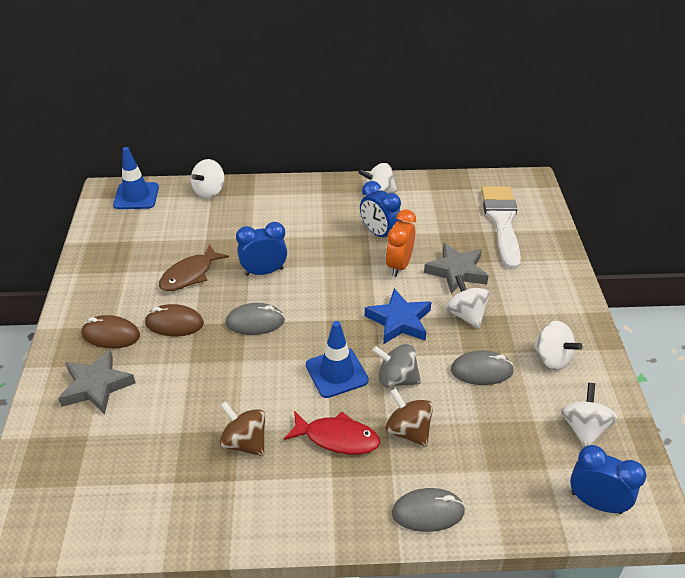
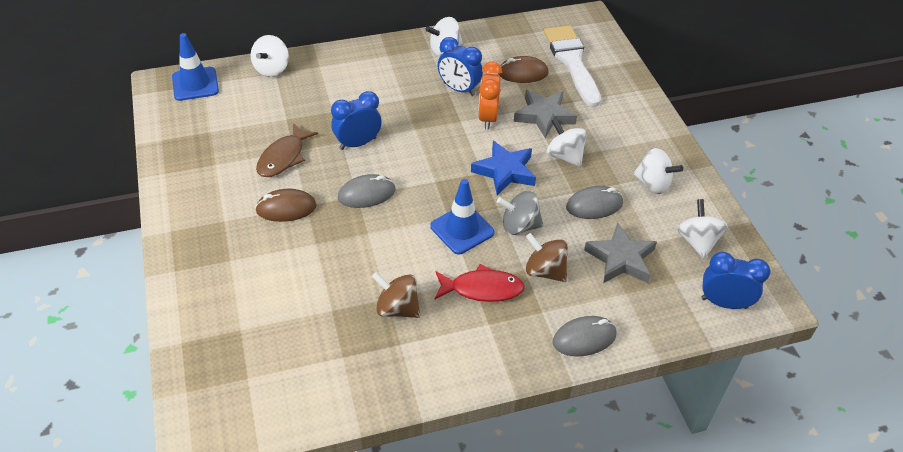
camera: 15 degrees left, 5 degrees up
(96, 386) = (230, 281): grey star -> grey star (621, 259)
(111, 335) = (225, 230): brown mouse -> brown mouse (522, 73)

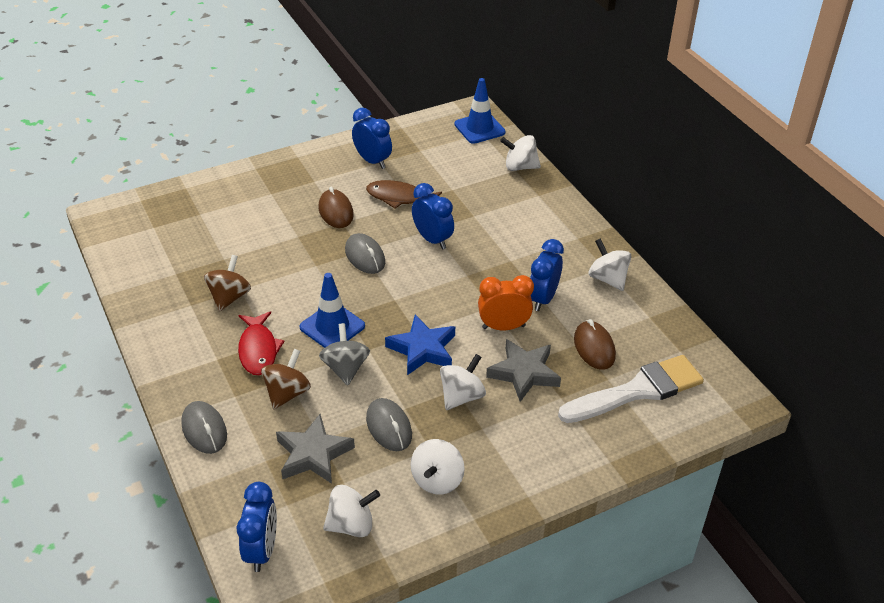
camera: 80 degrees right, 5 degrees down
(211, 169) = (372, 161): none -> blue clock

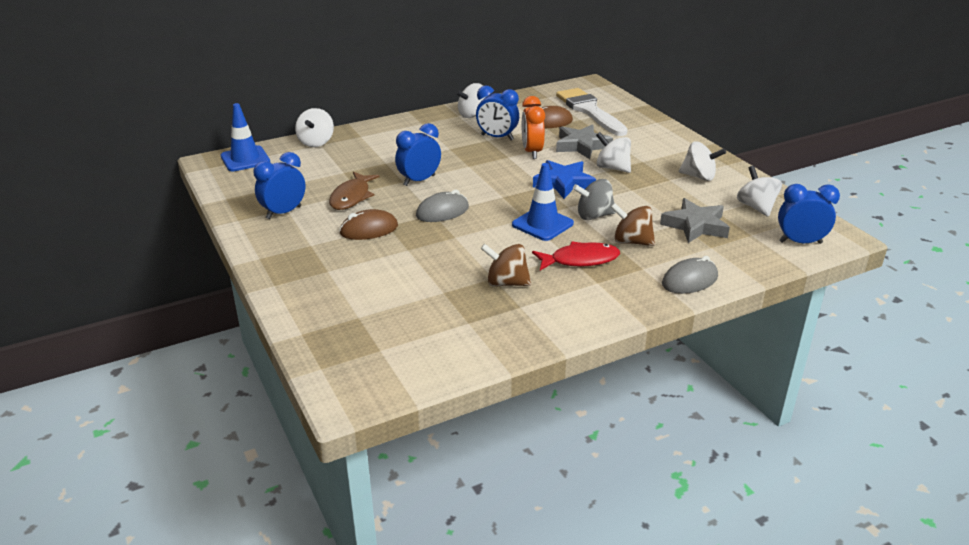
camera: 90 degrees left, 10 degrees down
(389, 427) = (654, 195): grey mouse -> none

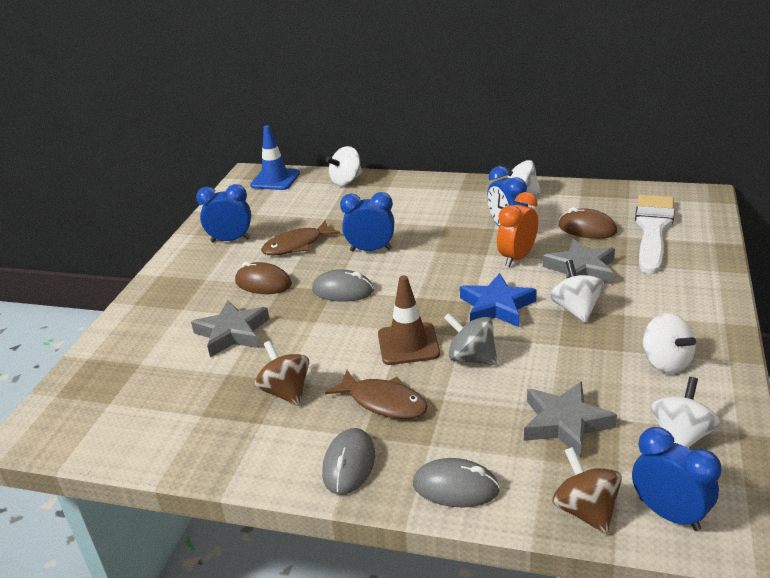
camera: 45 degrees right, 0 degrees up
(402, 268) = (232, 333): none -> grey star
(542, 224) = (408, 344): blue traffic cone -> brown traffic cone
(580, 260) = (383, 402): red fish -> brown fish
(614, 299) = (349, 464): none -> grey mouse
(631, 241) = (465, 407): brown spinning top -> brown spinning top (585, 510)

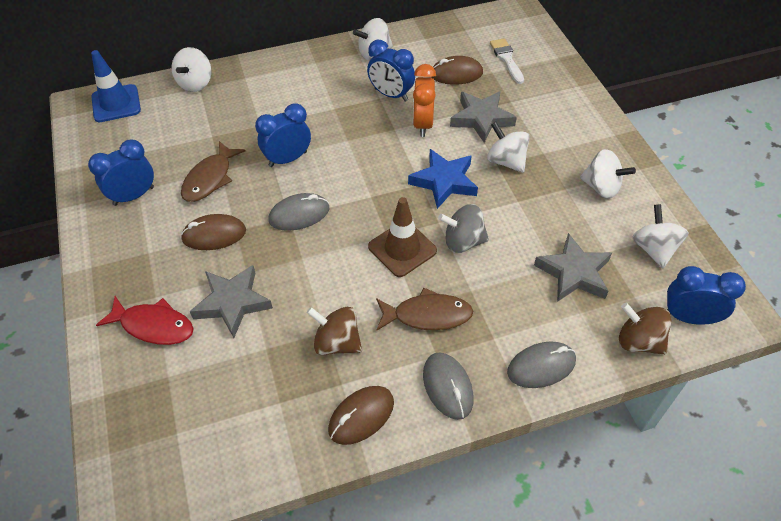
camera: 35 degrees left, 20 degrees up
(163, 327) = (153, 326): none -> red fish
(253, 453) = (361, 416): none -> brown mouse
(653, 230) = (507, 59): white brush -> white brush, size x0.54

